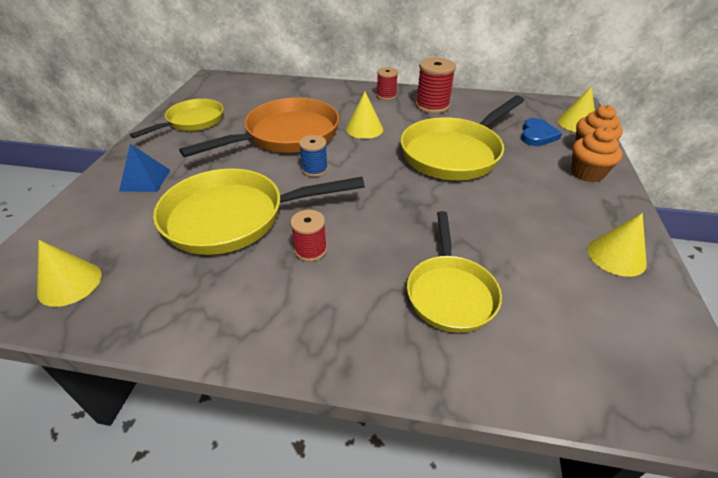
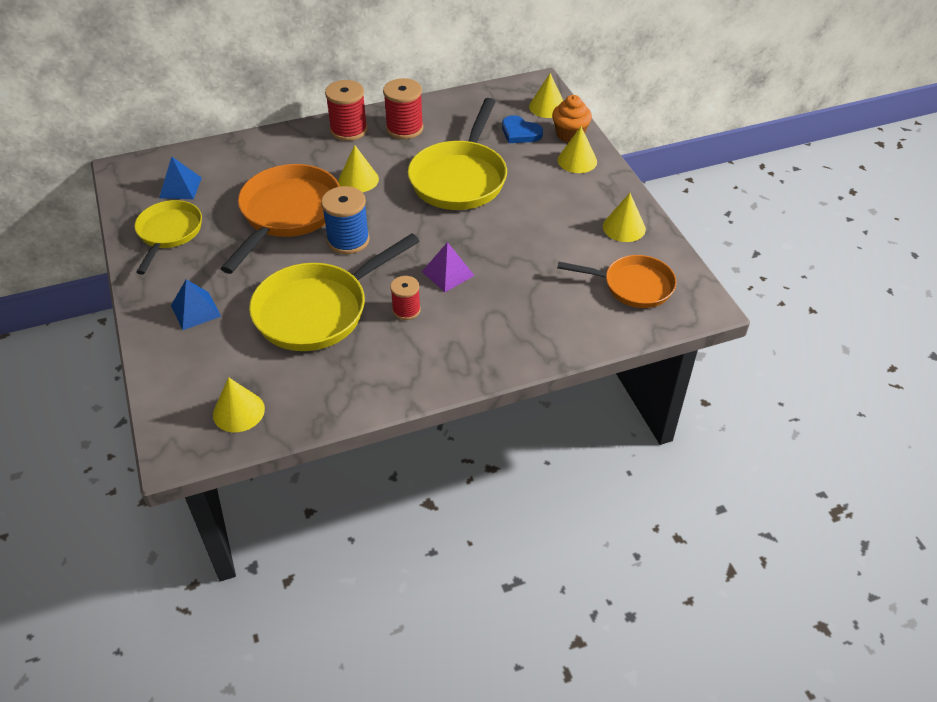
camera: 30 degrees left, 5 degrees up
(233, 97) = (180, 187): none -> blue pyramid
(315, 169) = (348, 240): blue spool -> blue spool, size x1.61
(380, 230) = (448, 273): none -> purple pyramid
(386, 95) = (348, 130): red spool -> red spool, size x1.61
(450, 292) = (528, 299): yellow pan -> none
(537, 135) = (520, 133): blue heart -> blue heart turned 135 degrees clockwise
(587, 173) = (577, 160): orange cupcake -> yellow cone
(600, 333) = (633, 286): none -> orange pan

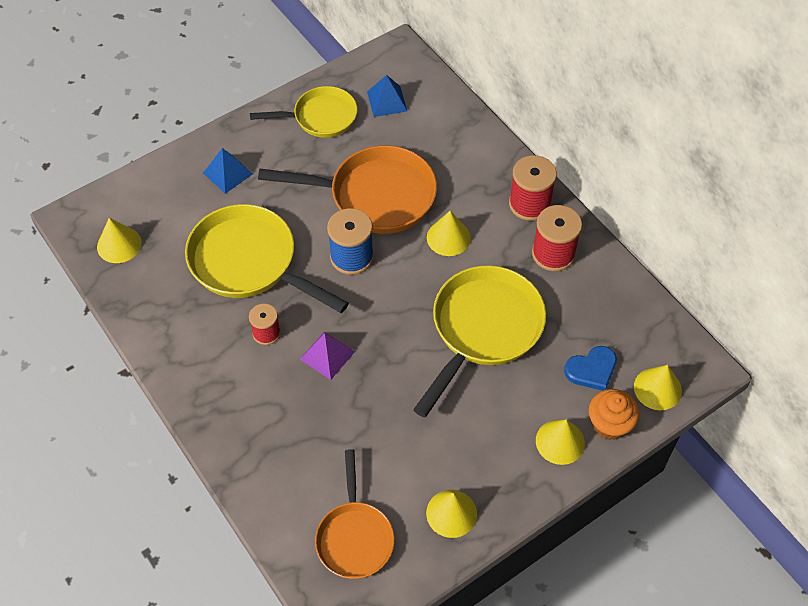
camera: 75 degrees right, 10 degrees up
(460, 178) = (483, 329): yellow pan -> yellow pan turned 120 degrees clockwise
(520, 133) = (591, 370): blue heart -> blue heart turned 135 degrees counterclockwise

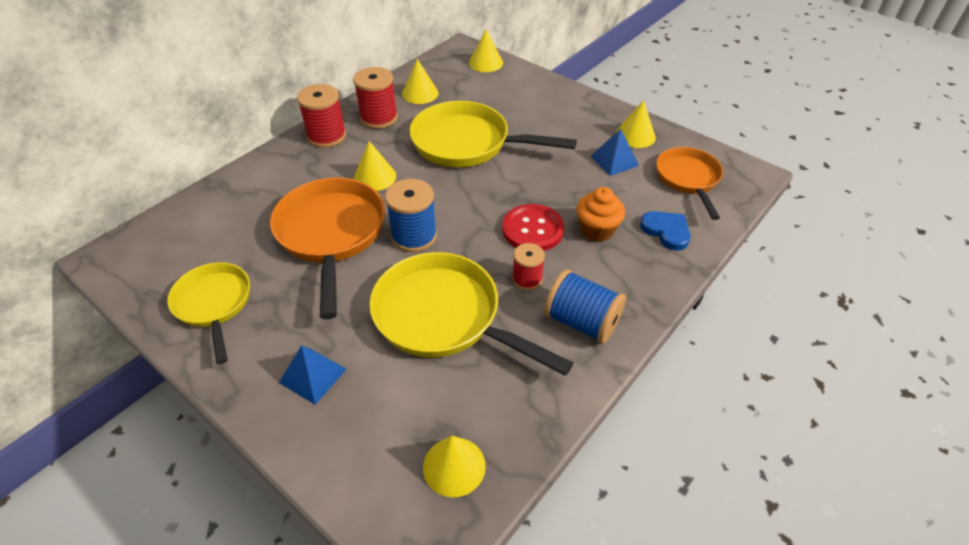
camera: 105 degrees left, 10 degrees down
(203, 361) = (581, 322): none -> blue spool
(249, 262) = (444, 317): yellow pan -> yellow pan turned 105 degrees clockwise
(327, 355) = (532, 229): purple pyramid -> red button
(354, 537) = (688, 179): orange pan -> orange pan turned 75 degrees counterclockwise
(387, 101) = (190, 252): blue pyramid -> blue pyramid (614, 161)
(560, 442) = (549, 96): yellow cone -> yellow cone (420, 93)
(591, 370) = (483, 89): blue heart -> blue heart (666, 231)
(609, 424) = (524, 78): orange cupcake -> orange cupcake (597, 230)

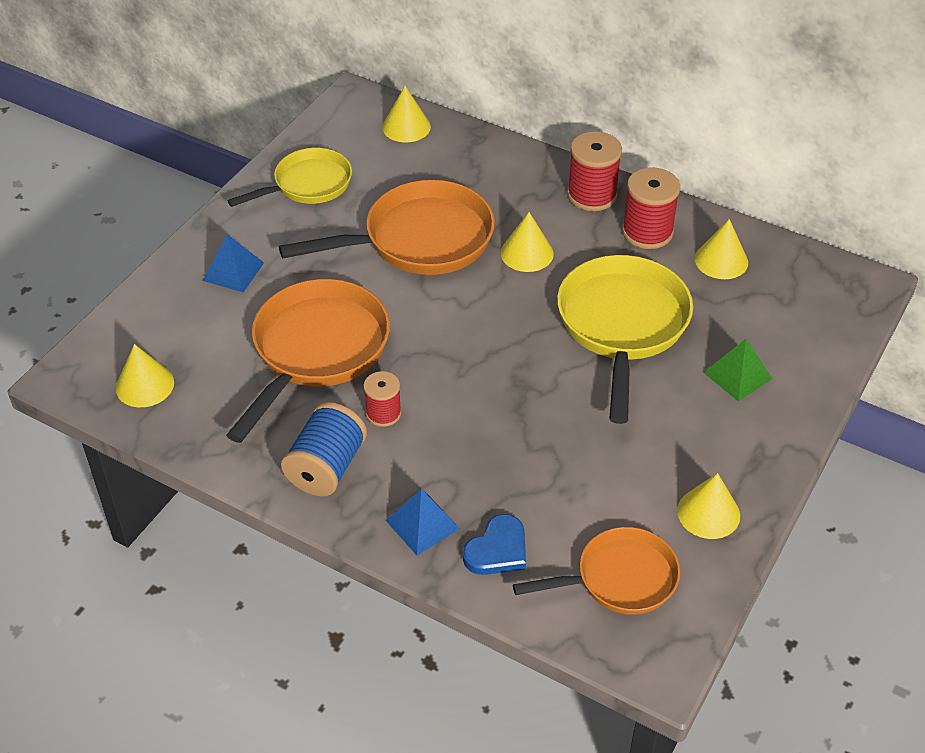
camera: 80 degrees right, 0 degrees up
(414, 236) = (432, 306): blue spool -> none
(444, 317) = (316, 350): yellow pan -> orange pan
(486, 63) = (836, 318): yellow cone -> yellow cone (406, 127)
(524, 105) = (737, 375): none -> green pyramid
(532, 229) = (468, 410): red button -> none
(597, 230) = (482, 474): orange cupcake -> none
(614, 161) = (636, 488): blue pyramid -> blue pyramid (422, 524)

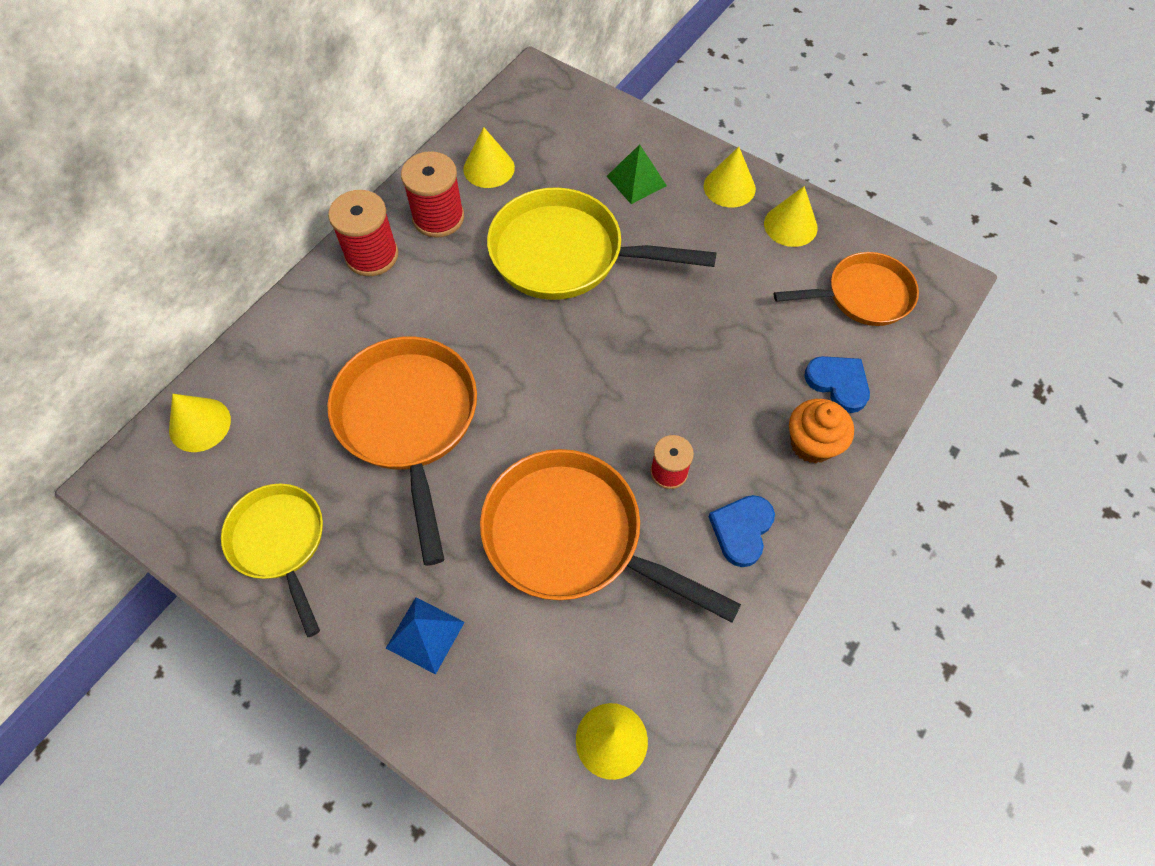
camera: 85 degrees left, 15 degrees up
(326, 467) = (742, 530): blue spool -> blue heart
(422, 524) = (812, 444): blue pyramid -> orange cupcake
(527, 253) = (450, 322): yellow cone -> yellow cone (729, 187)
(620, 579) = (863, 295): orange pan -> orange pan turned 90 degrees clockwise

